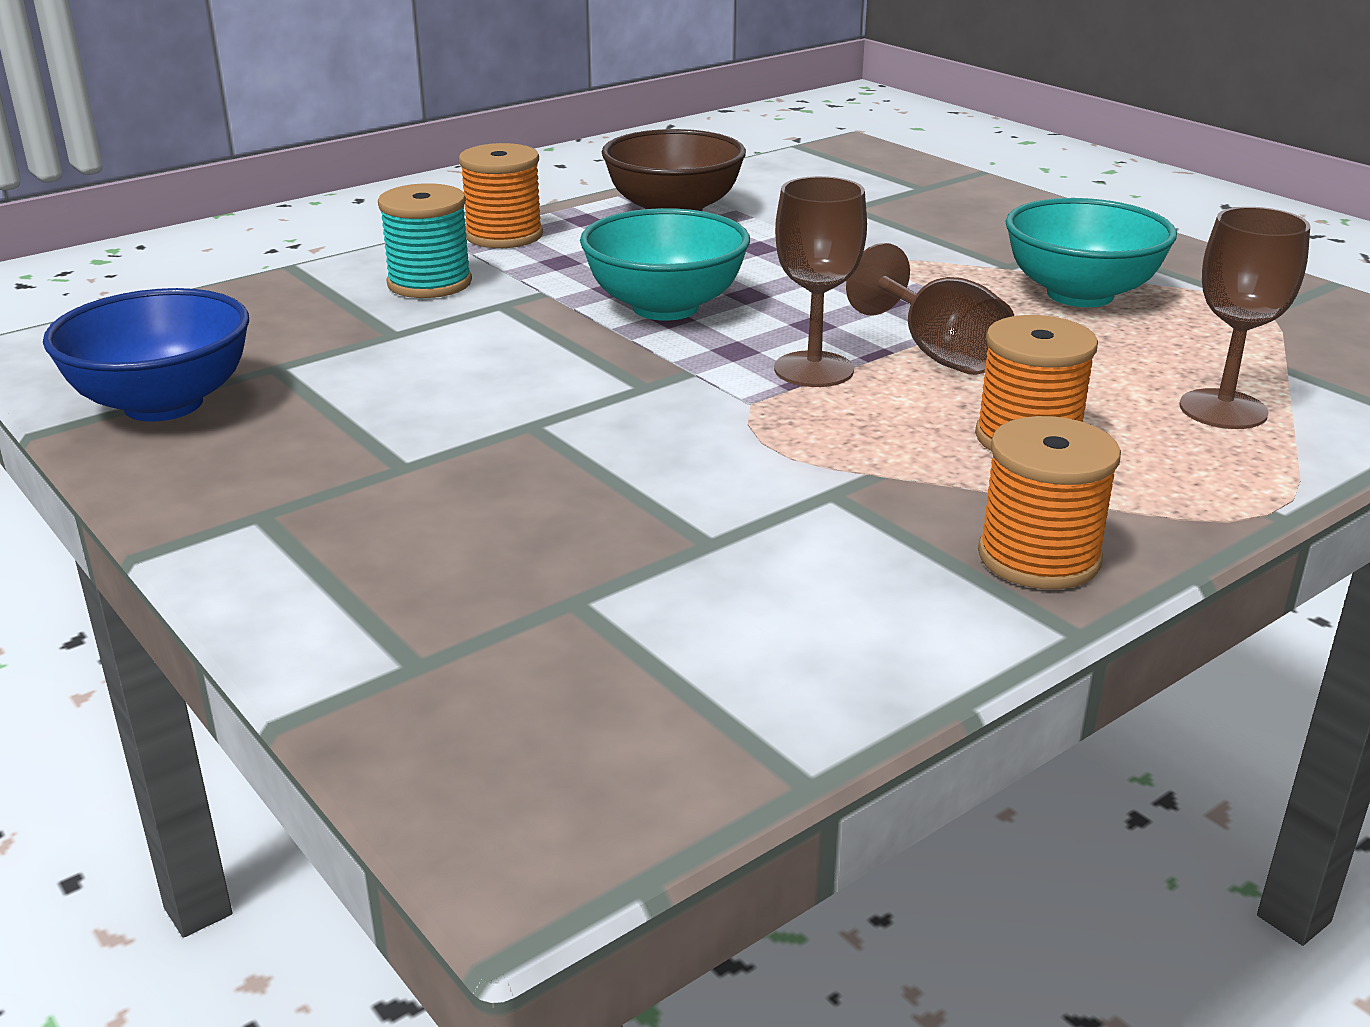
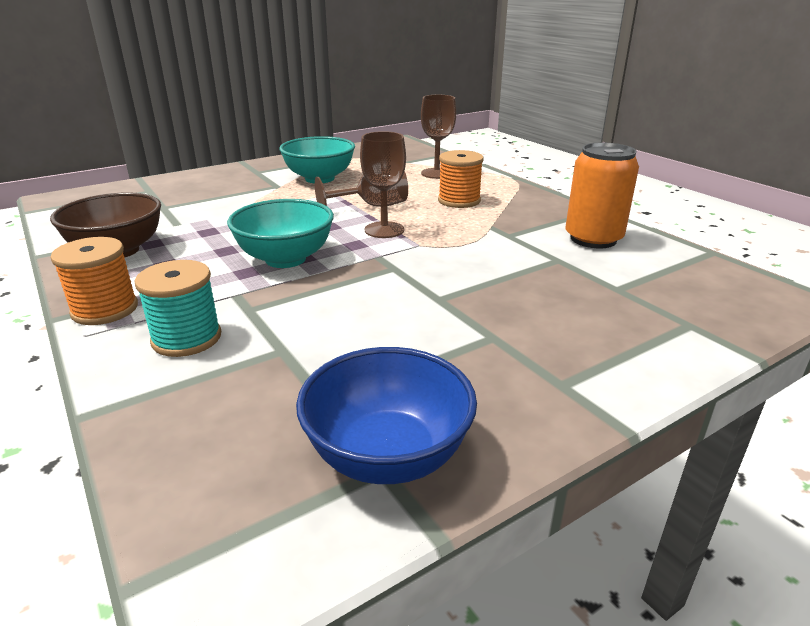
camera: 85 degrees left, 0 degrees up
(843, 598) = (593, 239): none -> orange can
(1039, 557) = (552, 209): orange spool -> none

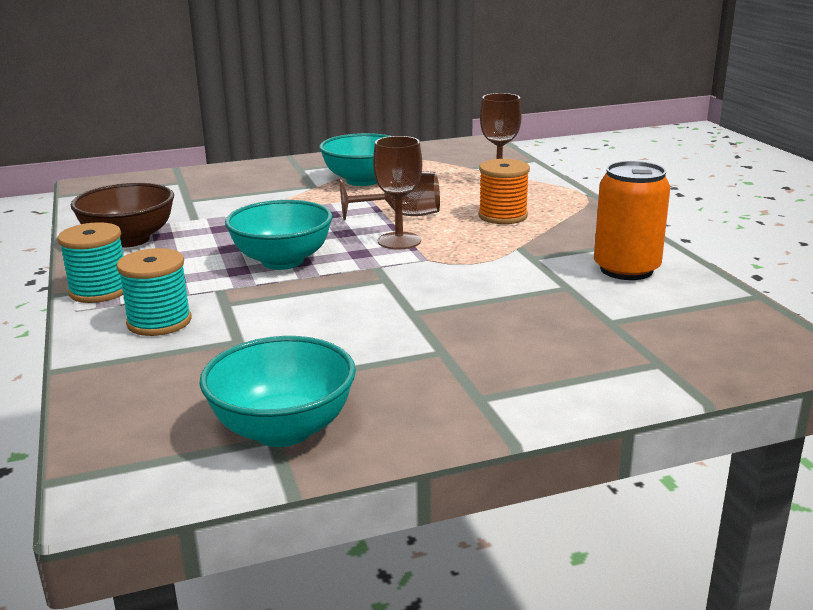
camera: 15 degrees right, 5 degrees down
(105, 309) = (99, 291): orange spool -> turquoise spool
(388, 456) = (283, 429): blue bowl -> turquoise bowl

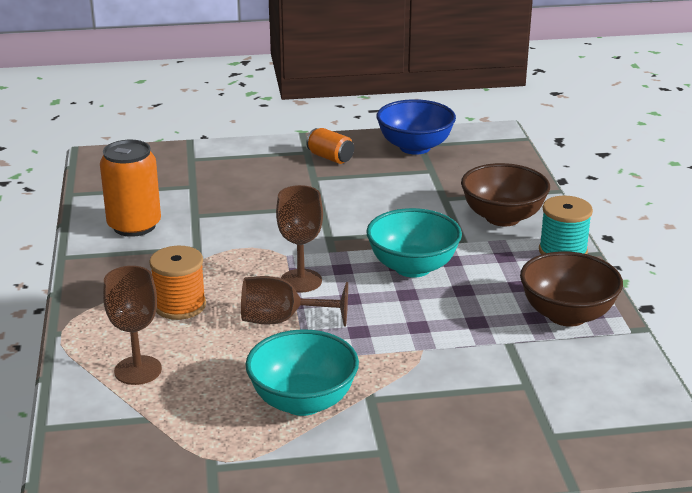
camera: 170 degrees left, 5 degrees up
(159, 322) = (502, 217): turquoise spool -> brown bowl
(283, 429) = (415, 147): turquoise bowl -> blue bowl
(432, 390) = (330, 157): none -> orange can

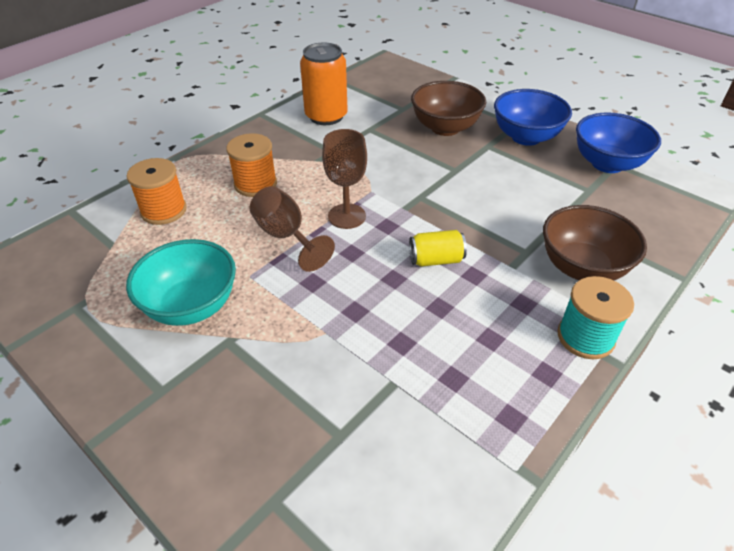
camera: 50 degrees right, 15 degrees up
(138, 370) = (164, 210): brown goblet -> orange spool
(330, 157) = (526, 137): orange can -> blue bowl
(412, 267) = (436, 260): turquoise bowl -> yellow can
(567, 315) = (485, 400): brown bowl -> brown bowl (445, 128)

